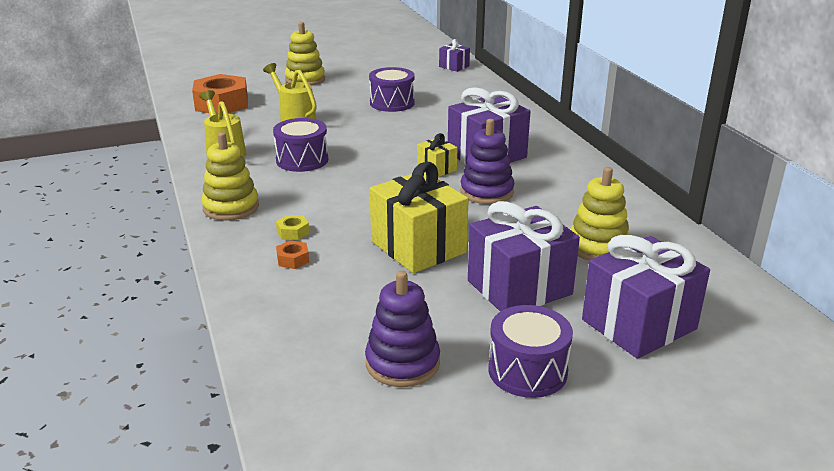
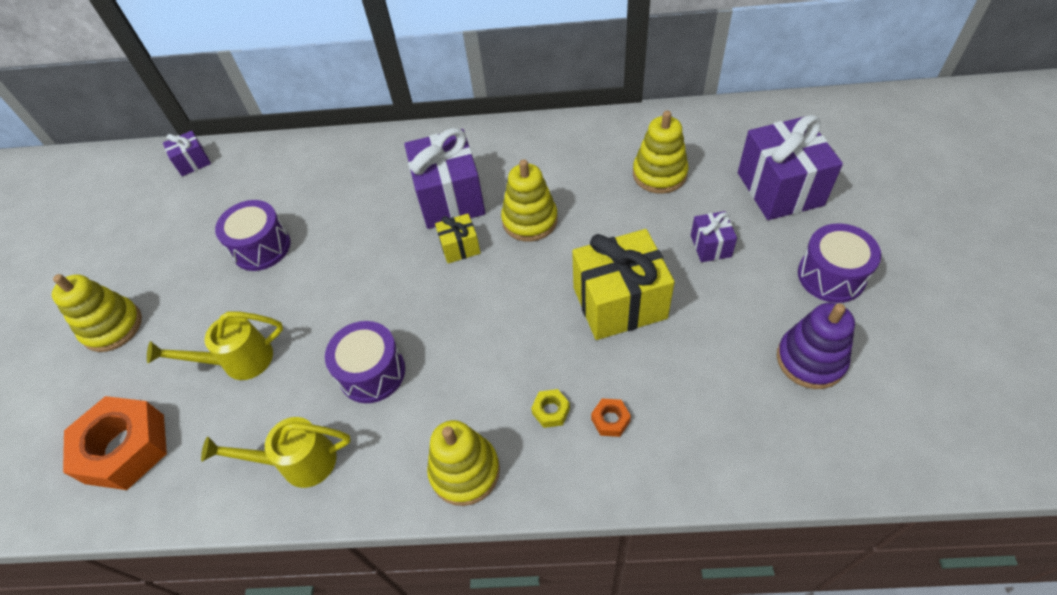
camera: 65 degrees left, 25 degrees up
(486, 192) = (529, 220): purple stacking toy -> yellow stacking toy
(519, 287) = (710, 246): purple gift -> purple gift, size x0.49

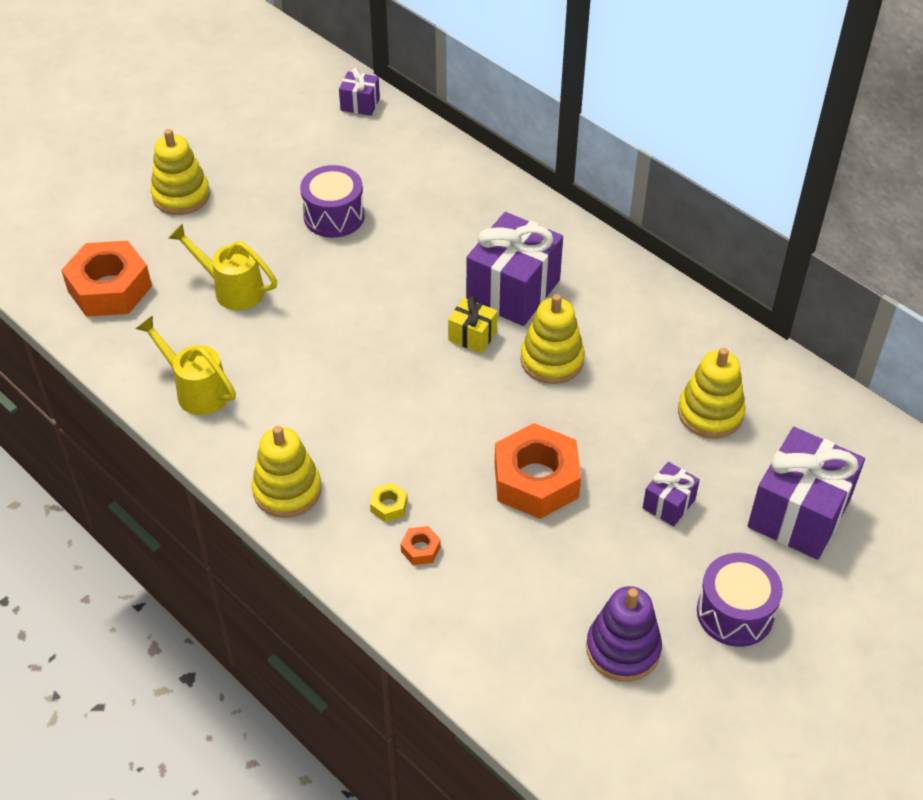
camera: 40 degrees right, 5 degrees down
(372, 372) = (305, 373): purple drum -> none
(619, 303) = (536, 480): yellow gift -> orange nut

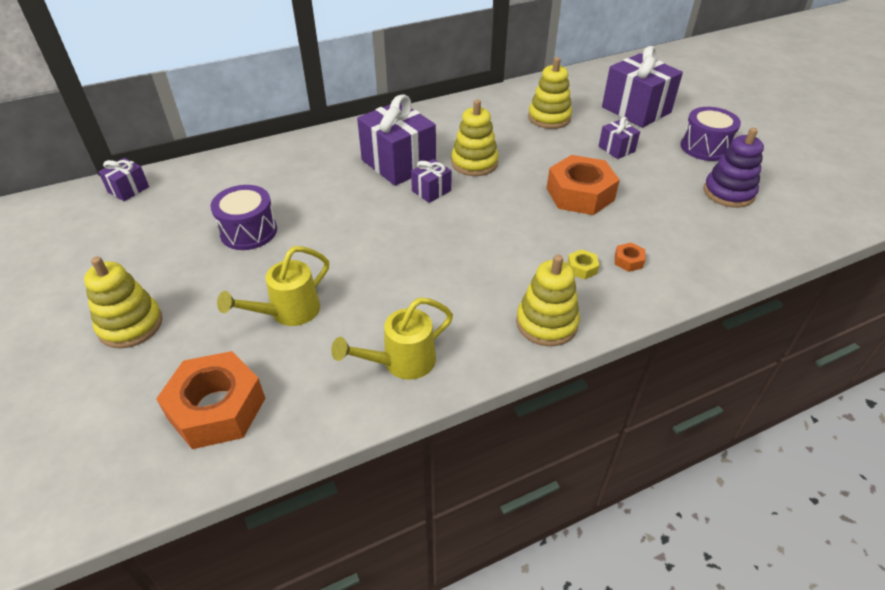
camera: 70 degrees left, 5 degrees down
(472, 336) = (431, 191): yellow gift -> purple gift

